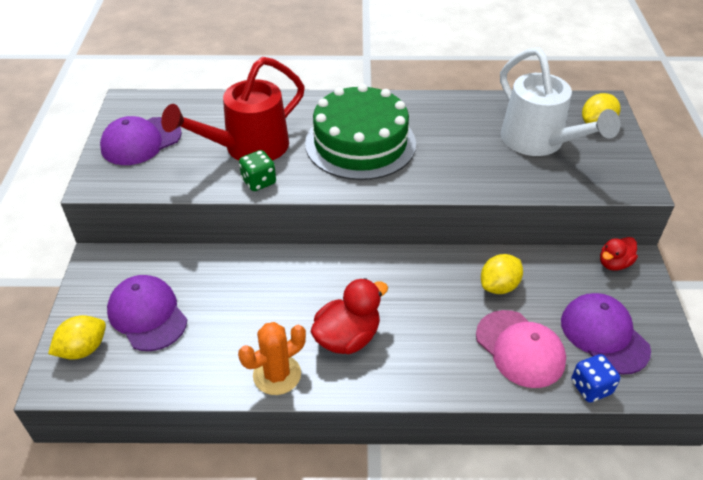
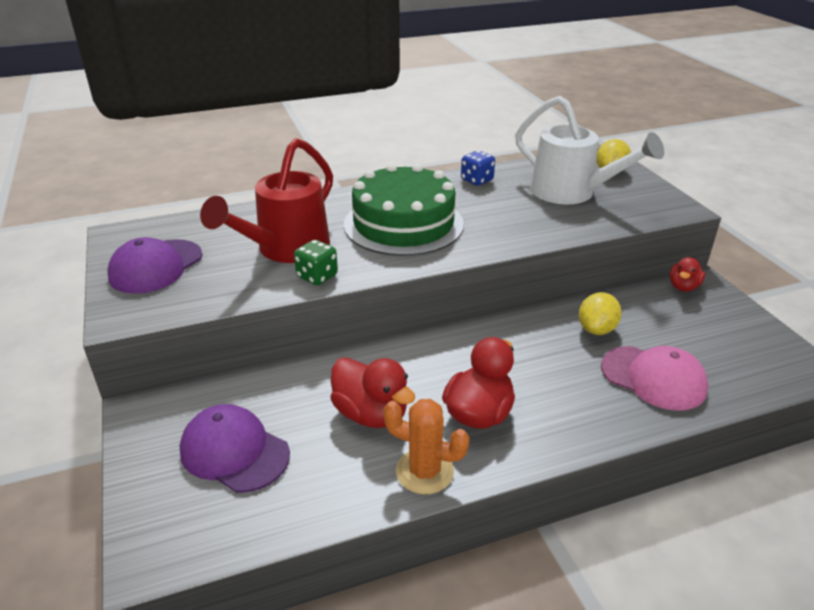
camera: 20 degrees left, 10 degrees down
(83, 349) = (169, 512): yellow lemon -> none
(262, 313) = (371, 414): none -> red duck
(277, 375) = (424, 471): orange cactus -> orange cactus turned 75 degrees clockwise
(591, 387) = (740, 394): blue dice -> blue dice (477, 180)
(604, 335) = (718, 346): purple cap -> none

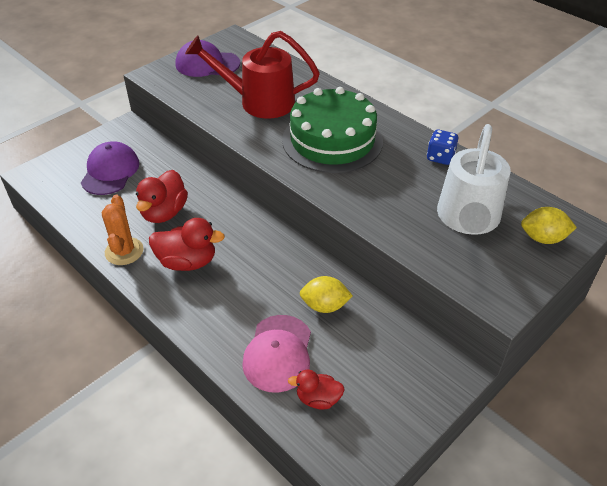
camera: 65 degrees right, 10 degrees up
(317, 276) = (235, 125): green dice -> none
(683, 287) = (437, 358): red duck -> red duck (318, 399)

